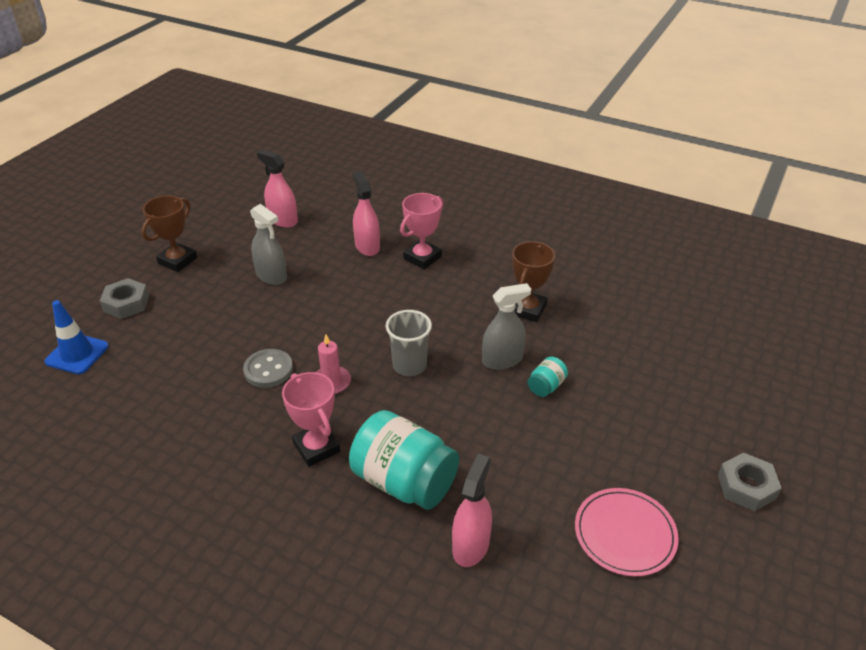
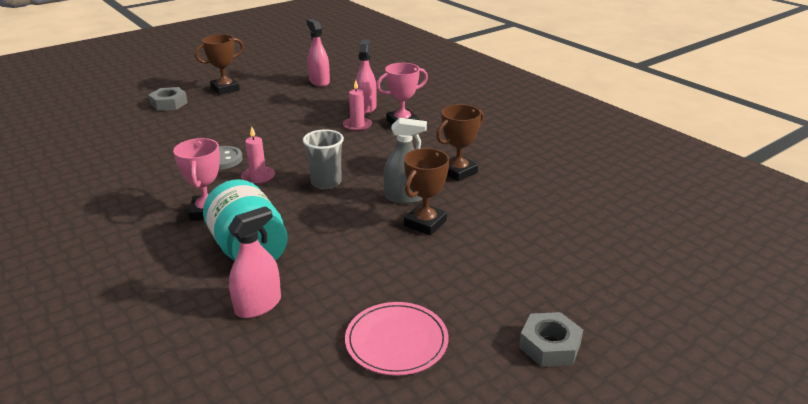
camera: 25 degrees right, 10 degrees down
(77, 354) = (111, 122): blue traffic cone -> none
(271, 276) = (279, 110): grey spray bottle -> none
(378, 275) = (357, 126): none -> pink candle
(546, 386) = (425, 223): turquoise jar -> brown trophy

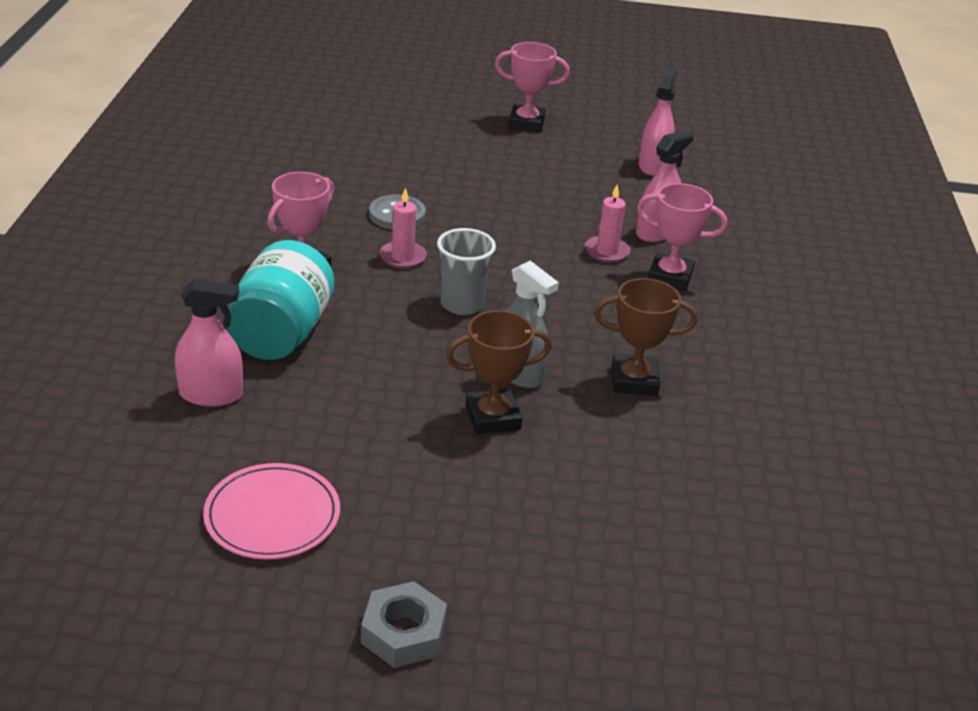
camera: 40 degrees right, 5 degrees up
(169, 104) = (440, 115): grey nut -> none
(225, 89) = (526, 123): brown trophy -> pink trophy

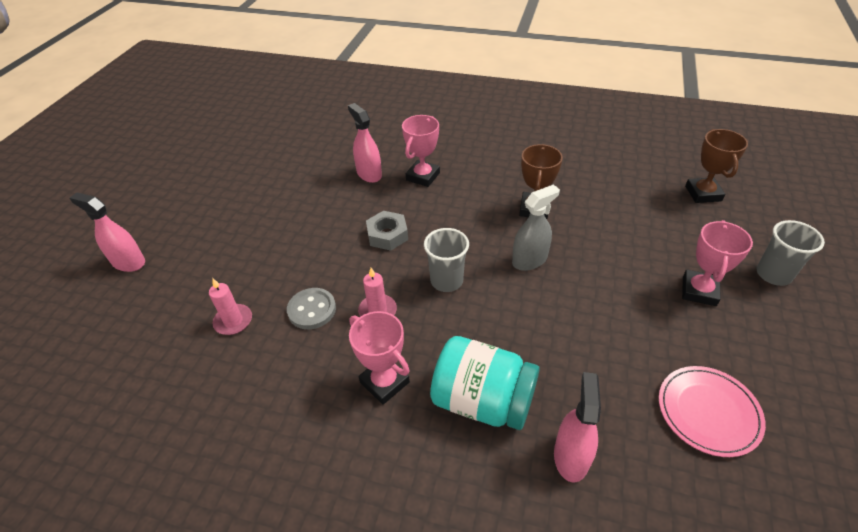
camera: 75 degrees left, 10 degrees up
(403, 633) = (793, 341): grey nut -> grey nut (387, 235)
(492, 417) = (578, 278): brown trophy -> brown trophy (703, 193)
(526, 123) = (191, 216): pink trophy -> pink trophy (699, 291)
(553, 644) = (773, 274): none -> grey cup
(606, 251) = (388, 199): pink candle -> pink candle (233, 321)
(653, 166) = (282, 161): pink spray bottle -> pink spray bottle (128, 262)

